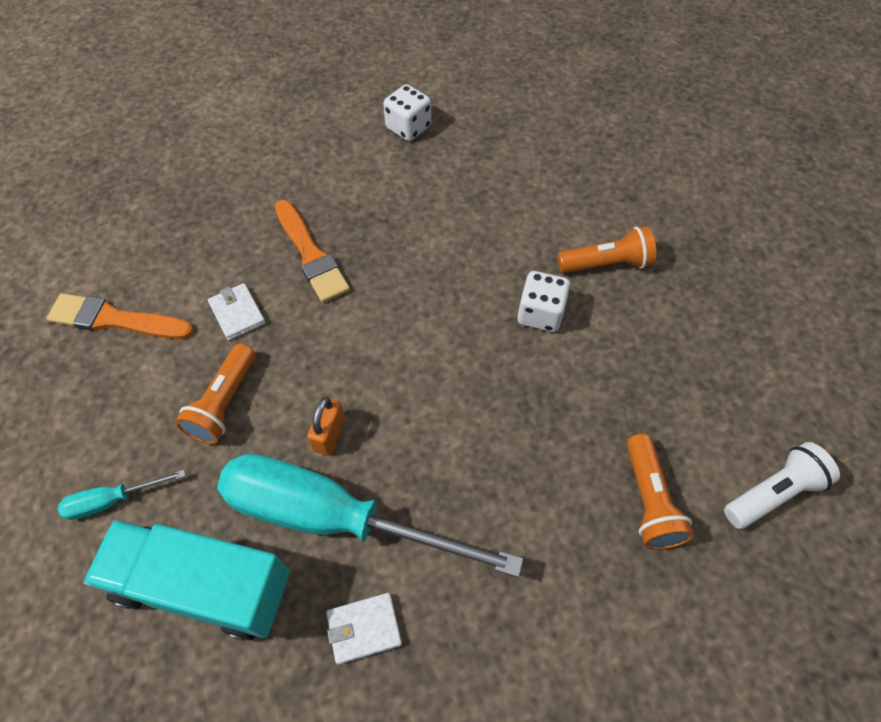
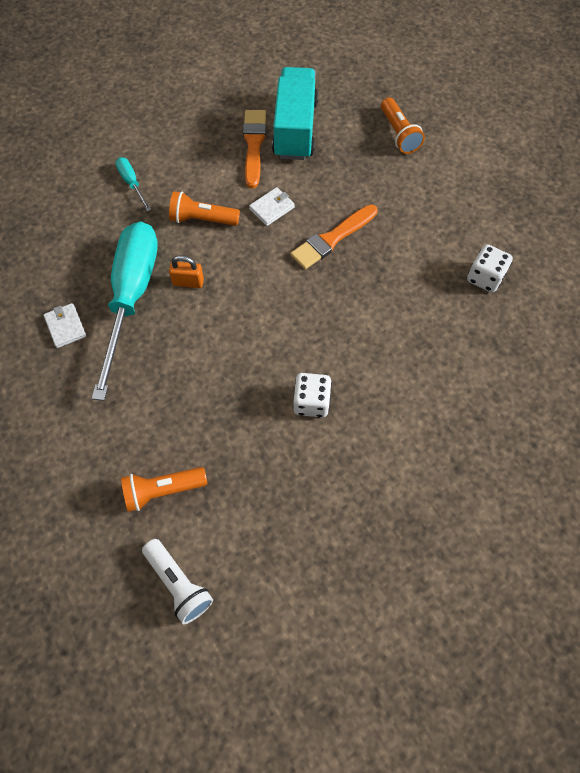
camera: 80 degrees right, 5 degrees up
(203, 586) = (85, 241): turquoise truck -> turquoise truck (295, 129)
(606, 264) = (374, 449): orange flashlight -> orange flashlight (399, 134)

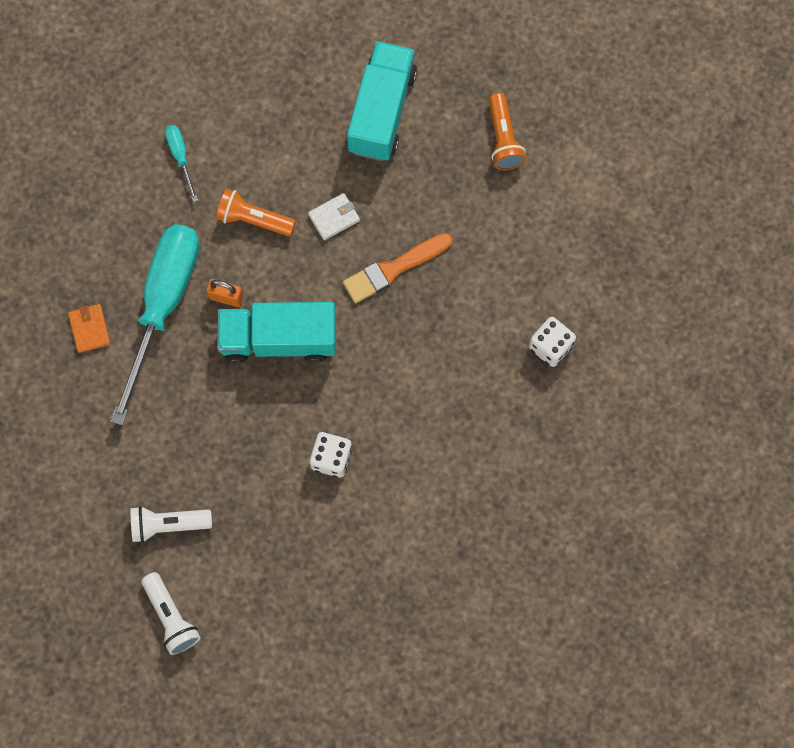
camera: 10 degrees right, 10 degrees up
(65, 327) = (89, 329): white wallet -> orange wallet
(163, 490) = (168, 524): orange flashlight -> white flashlight
(242, 308) = (279, 339): none -> turquoise truck
(254, 145) = (329, 126): orange brush -> none

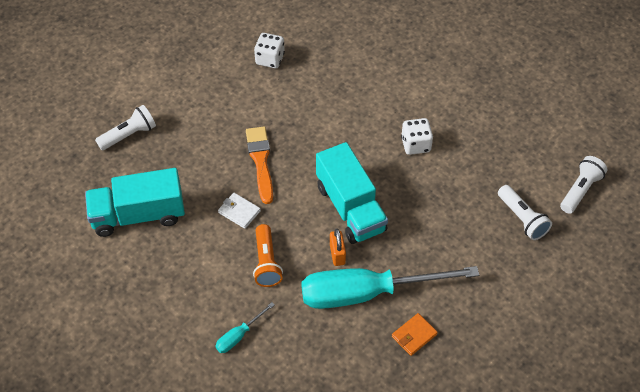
camera: 115 degrees left, 20 degrees down
(393, 269) = (260, 161): orange brush -> orange brush turned 135 degrees counterclockwise
(503, 139) = (129, 135): orange flashlight -> white flashlight

